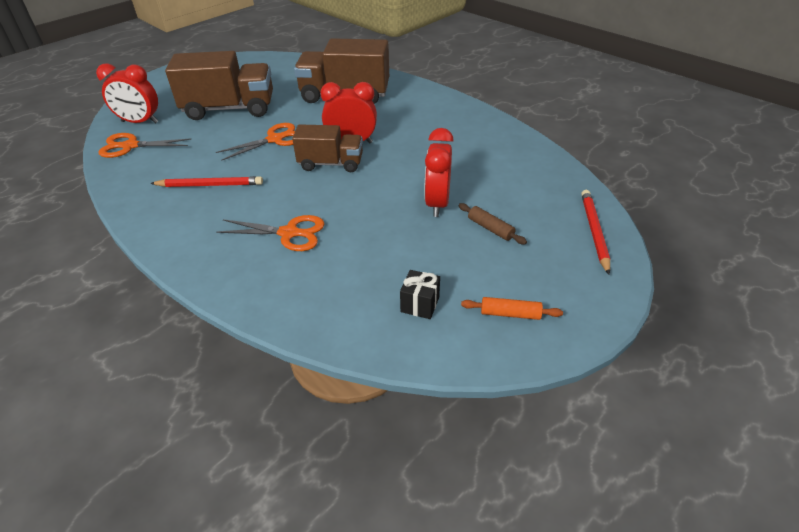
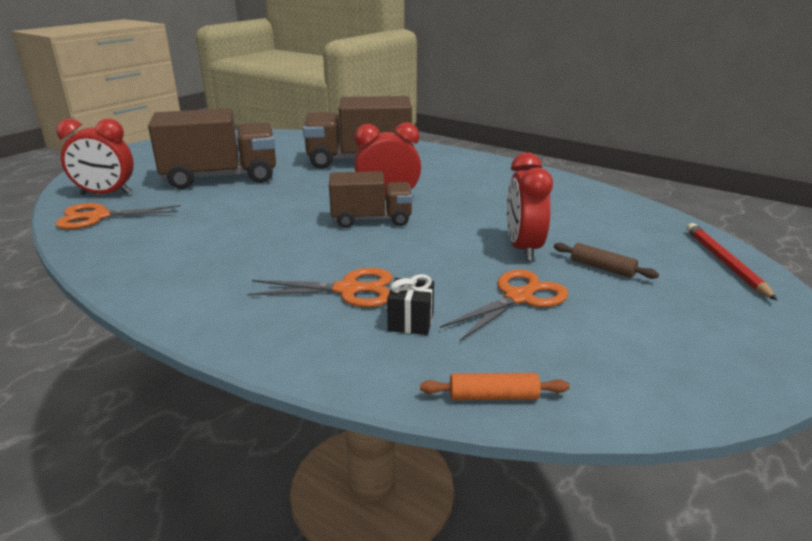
camera: 10 degrees left, 15 degrees down
(210, 185) = (221, 248): red pencil -> none
(275, 139) = (291, 201): orange scissors -> orange scissors (519, 297)
(420, 304) = (562, 352): black gift -> black gift (411, 322)
(510, 314) = (685, 352): orange rolling pin -> orange rolling pin (493, 396)

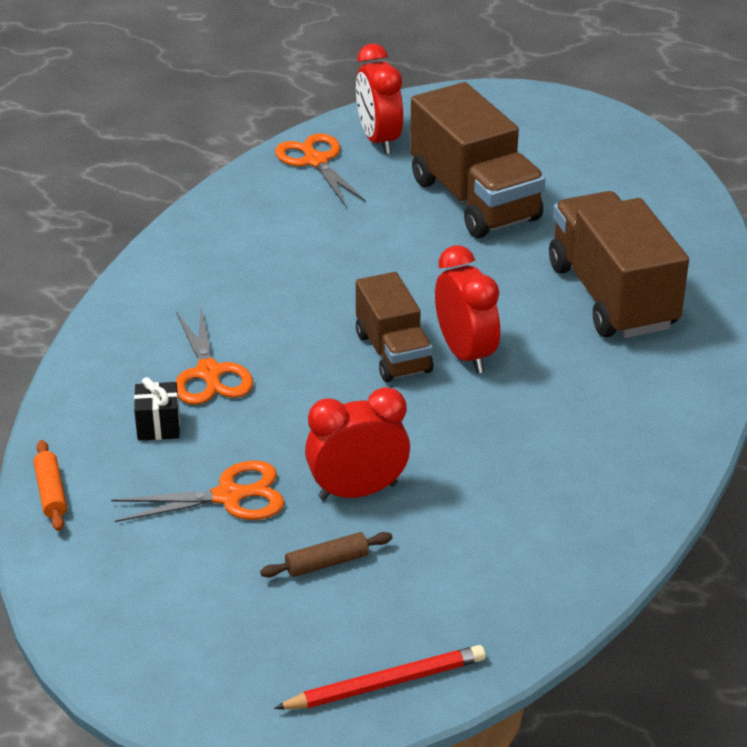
camera: 75 degrees right, 10 degrees up
(519, 297) = (229, 496): orange scissors -> orange scissors turned 45 degrees counterclockwise
(602, 268) = (327, 563): brown rolling pin -> brown rolling pin turned 45 degrees clockwise

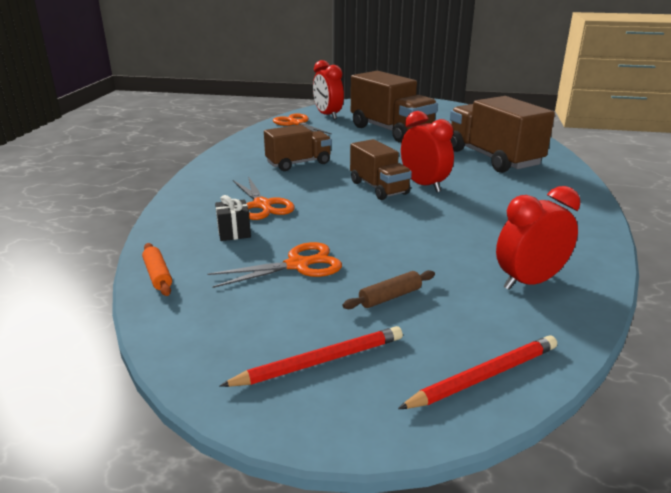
camera: 10 degrees left, 10 degrees down
(215, 642) = (320, 361): none -> red pencil
(288, 278) = (298, 163): none -> brown truck
(357, 491) = (391, 254): red clock -> red clock (529, 282)

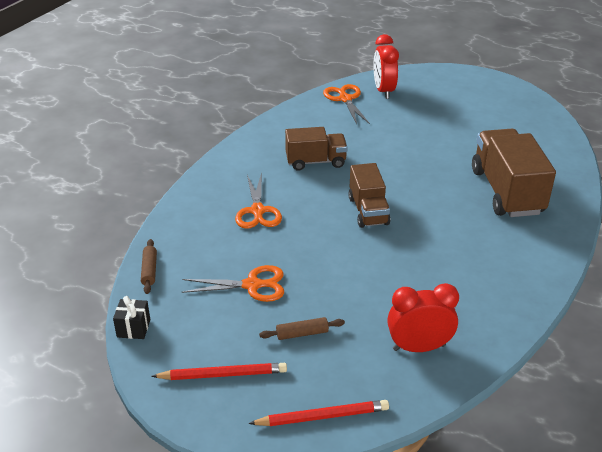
camera: 20 degrees right, 10 degrees up
(158, 275) = (149, 270): orange rolling pin -> brown rolling pin
(234, 232) = (221, 238): black gift -> black gift (133, 328)
(391, 131) = (433, 128): brown truck -> none
(424, 185) = (411, 216): red clock -> none

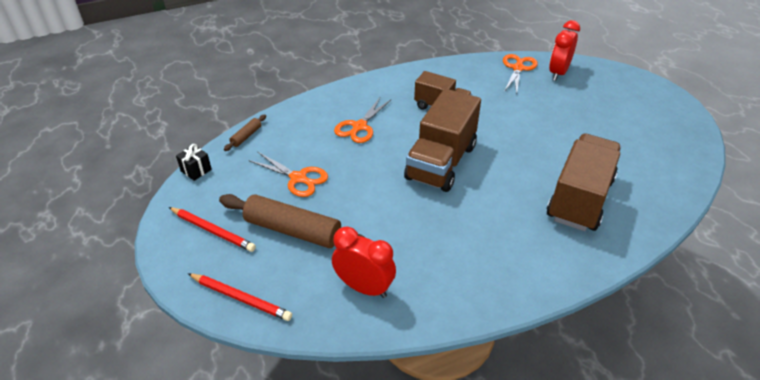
camera: 35 degrees right, 5 degrees up
(302, 333) = (293, 230): brown rolling pin -> brown rolling pin, size x2.18
(368, 211) = (441, 162): brown truck -> brown truck, size x1.64

